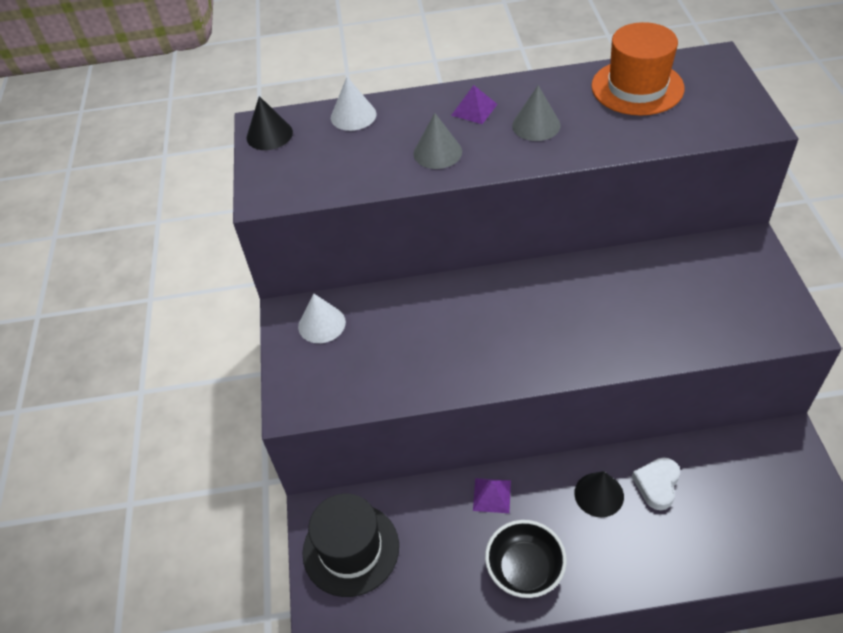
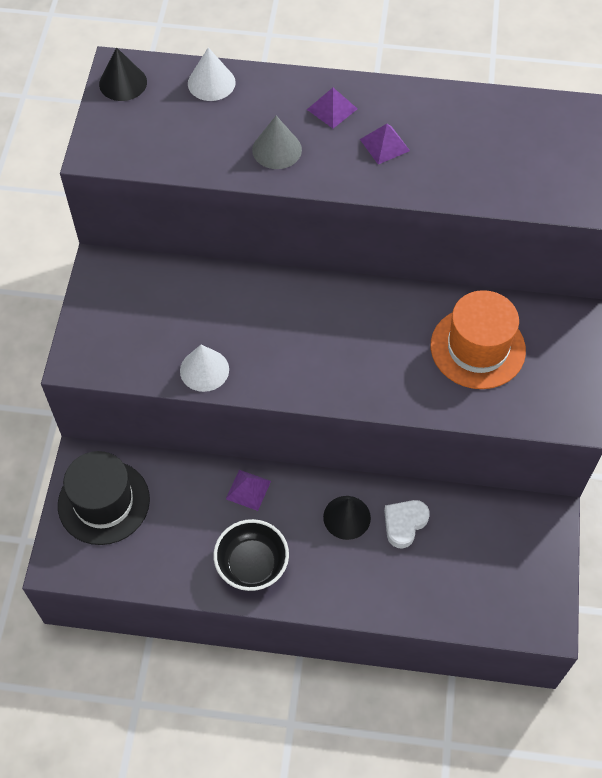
camera: 10 degrees right, 10 degrees up
(321, 324) = (129, 286): white cone -> white cone (204, 370)
(536, 125) = (384, 145): grey cone -> purple pyramid
(637, 87) = (505, 128): orange hat -> orange hat (477, 348)

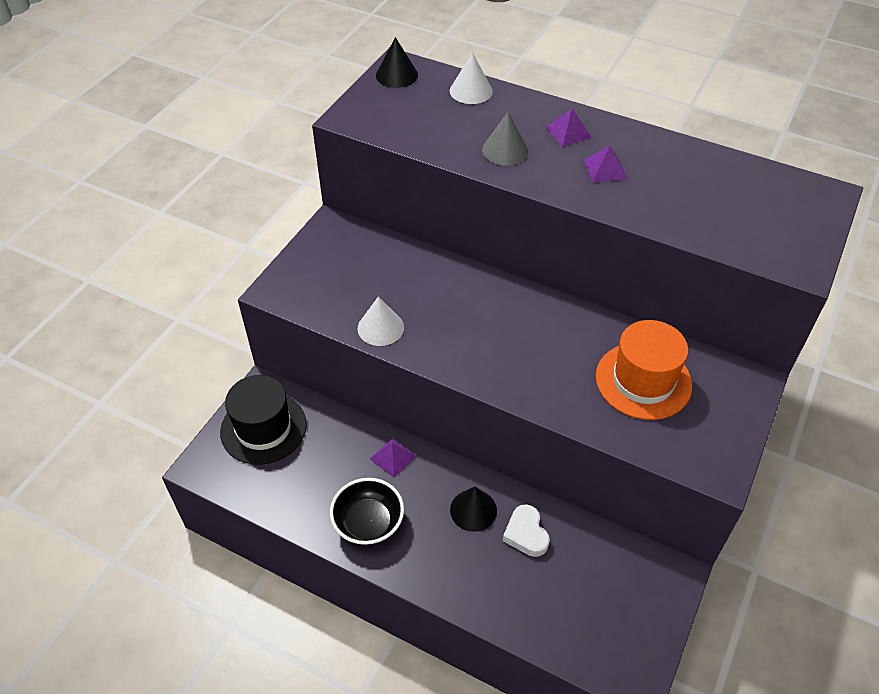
camera: 20 degrees right, 10 degrees down
(404, 524) = (526, 534): white heart -> white heart turned 75 degrees counterclockwise

